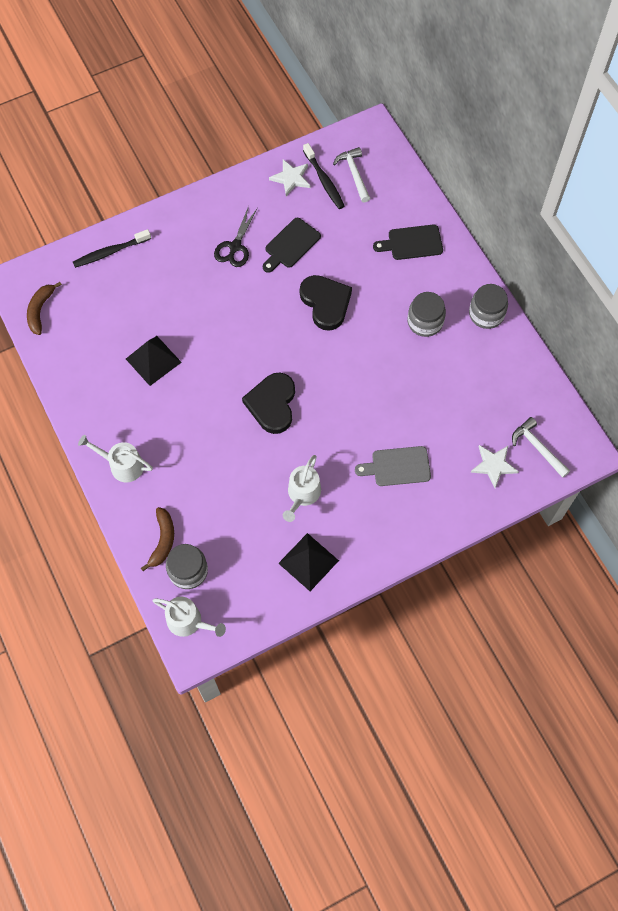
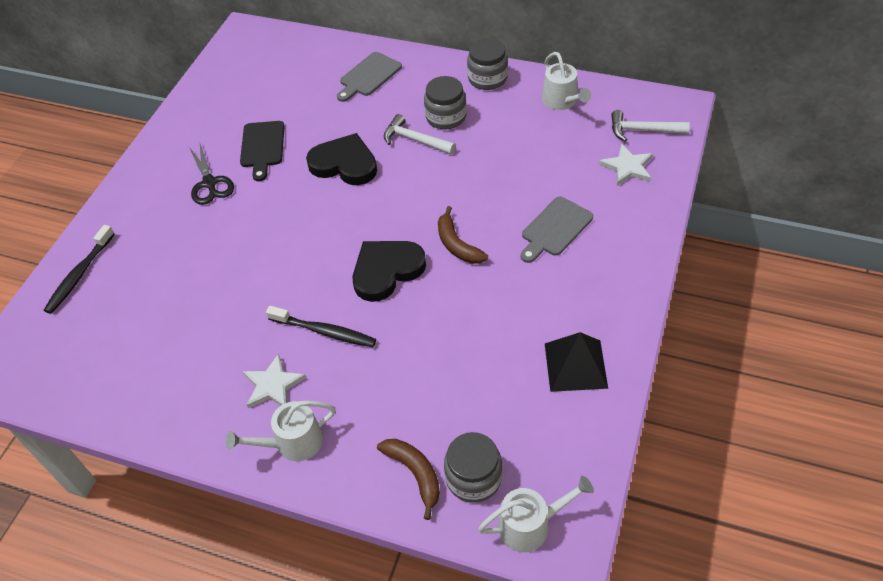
camera: 40 degrees left, 15 degrees down
(40, 310) = (47, 379): brown banana -> brown banana (457, 244)
(153, 360) = (225, 327): black pyramid -> none
(272, 404) = (386, 271): black heart -> black heart turned 90 degrees clockwise
(291, 178) = (208, 104): white star -> white star (273, 385)
(302, 494) = (501, 317): white watering can -> white watering can (562, 101)
(324, 180) = (241, 87): black toothbrush -> black toothbrush (324, 331)
(354, 174) = (263, 66): white hammer -> white hammer (415, 140)
(412, 243) = (368, 76): black cutting board -> grey cutting board

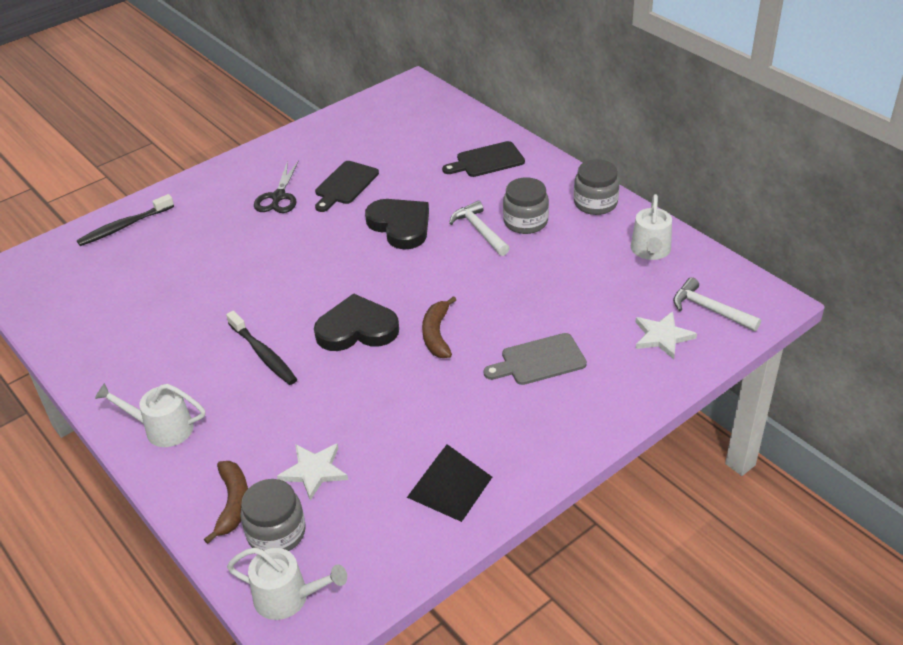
camera: 30 degrees right, 10 degrees down
(273, 385) = (187, 377): white star -> white star (314, 471)
(368, 76) = (487, 161): grey cutting board -> black cutting board

